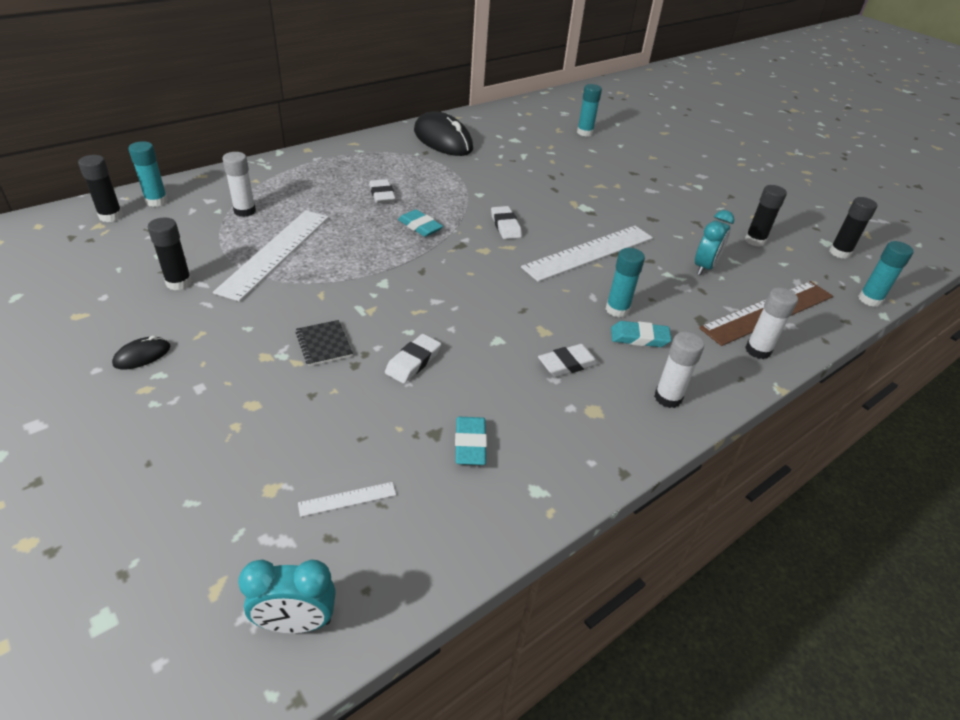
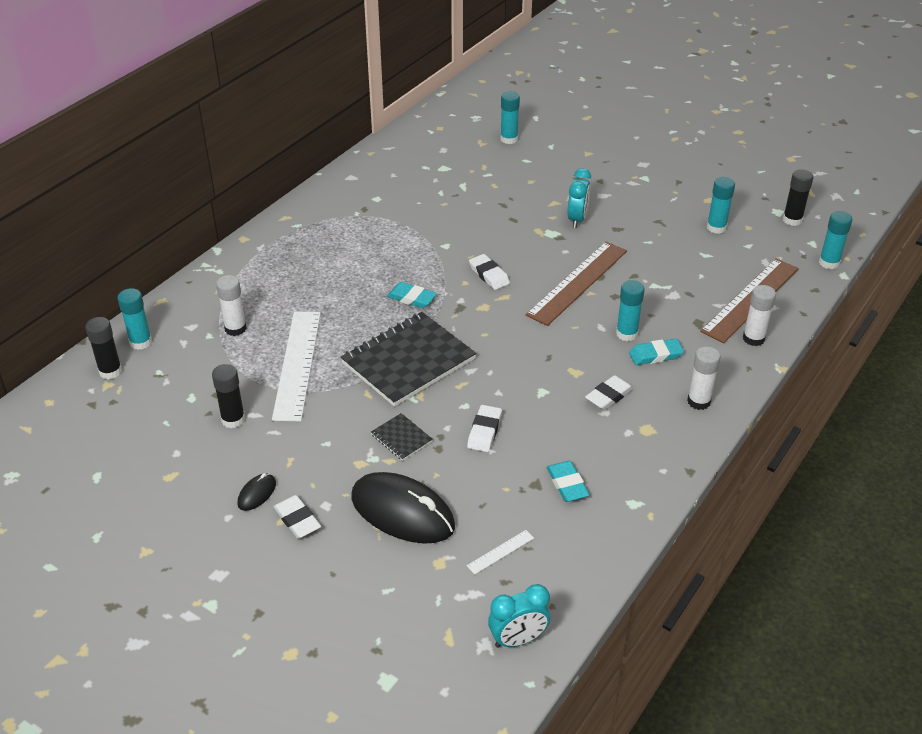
camera: 15 degrees left, 0 degrees up
(380, 277) = (408, 361): none -> black notebook
(382, 195) = (354, 272): white eraser -> white eraser (297, 520)
(443, 140) = (373, 188): black mouse -> black mouse (402, 512)
(589, 252) = (577, 282): white ruler -> brown ruler
(704, 267) = (683, 269): turquoise clock -> turquoise clock (577, 219)
(755, 240) = (716, 227): black glue stick -> turquoise glue stick

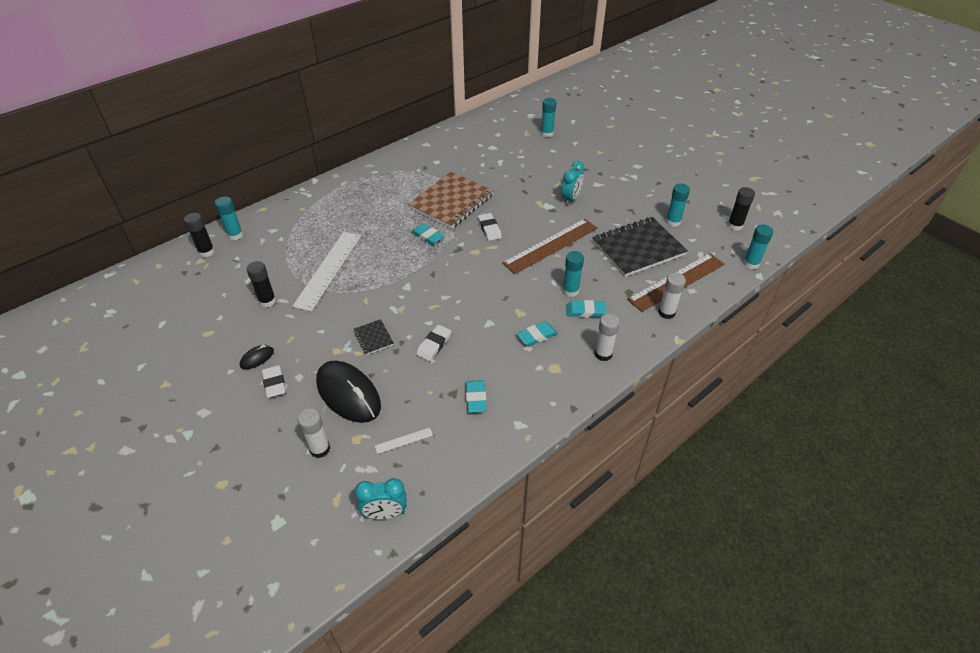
camera: 15 degrees right, 5 degrees up
(235, 329) = (300, 237): white glue stick -> white glue stick (320, 449)
(408, 361) = (404, 281): black notebook -> black notebook (638, 248)
(422, 248) = (451, 202): none -> brown notebook
(609, 396) = (537, 336): white eraser -> turquoise eraser

